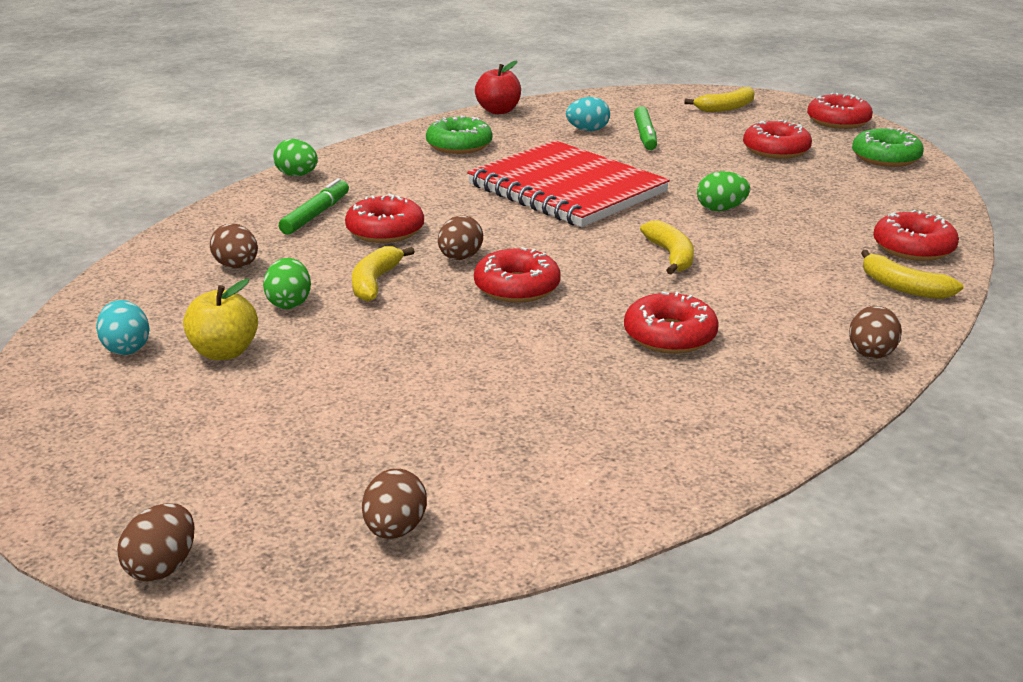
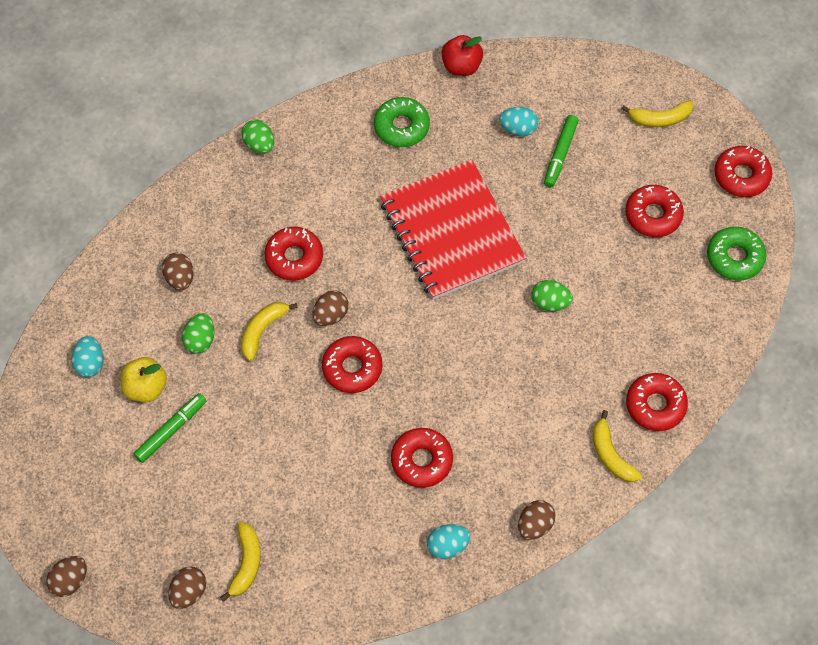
camera: 20 degrees right, 35 degrees up
(316, 215) = (254, 217): green marker -> green marker (171, 430)
(671, 256) = (476, 360): yellow banana -> yellow banana (246, 563)
(772, 396) = (447, 546): none -> turquoise egg

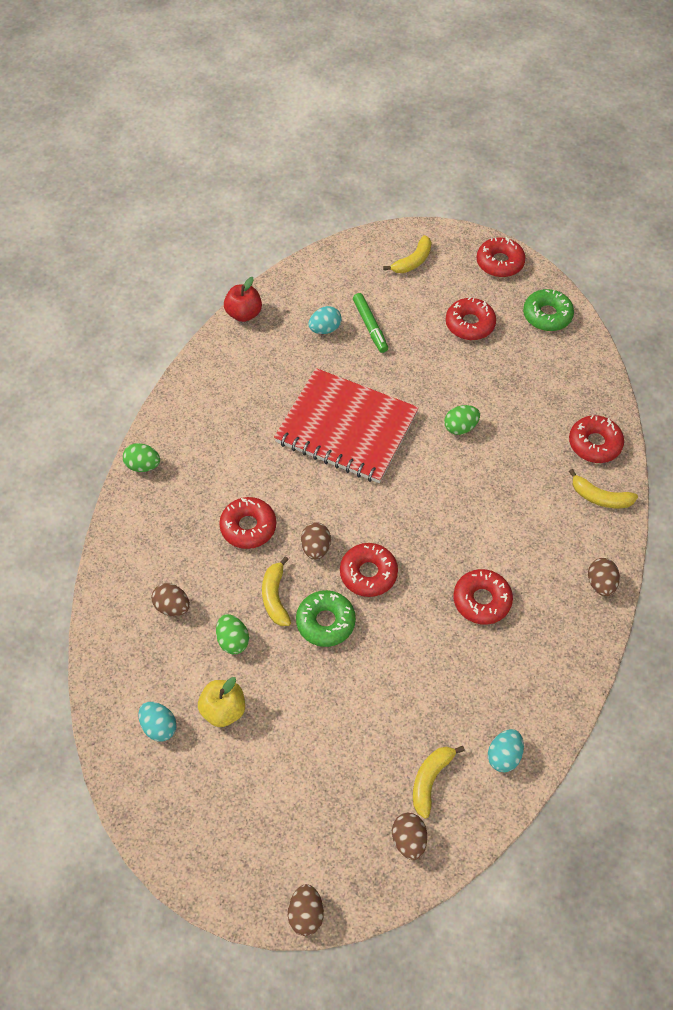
camera: 40 degrees left, 5 degrees down
(171, 430) = (275, 726): green marker -> none
(246, 563) = (430, 780): yellow banana -> yellow banana turned 120 degrees counterclockwise
(401, 127) = (240, 382): green donut -> green donut (325, 622)
(447, 546) = (558, 646): turquoise egg -> turquoise egg (503, 755)

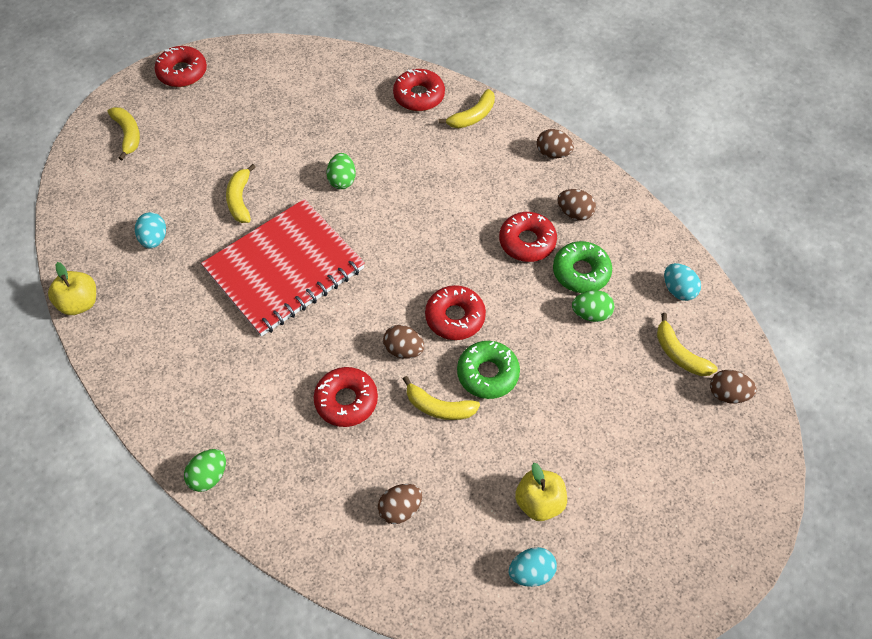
camera: 65 degrees left, 0 degrees up
(233, 640) = (468, 464): green egg -> green egg (591, 314)
(244, 314) = (80, 303): red apple -> yellow apple
(306, 913) = (768, 506): brown egg -> brown egg (574, 213)
(370, 326) = (179, 201): green marker -> none
(396, 365) = (240, 200): none -> yellow banana
(470, 324) = (234, 124): red donut -> none
(547, 315) = (266, 66): green donut -> green donut (581, 272)

